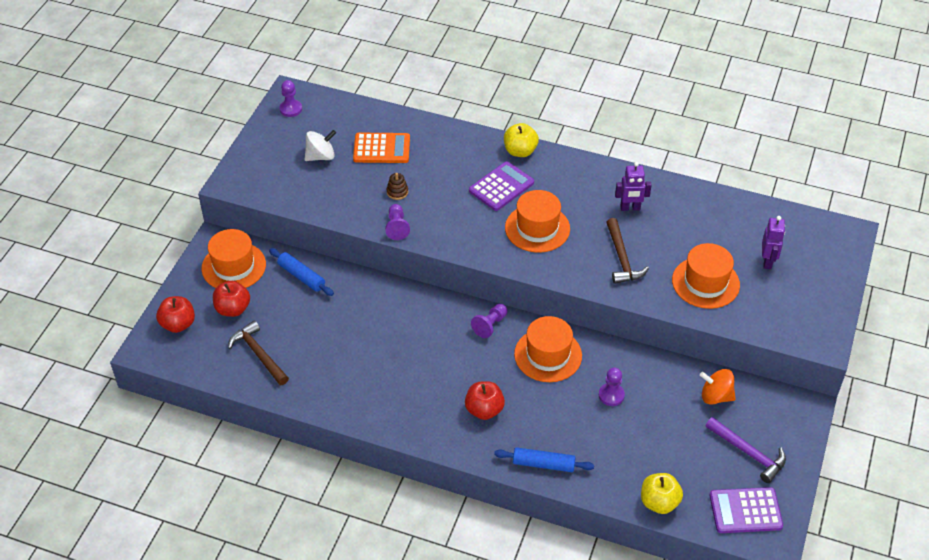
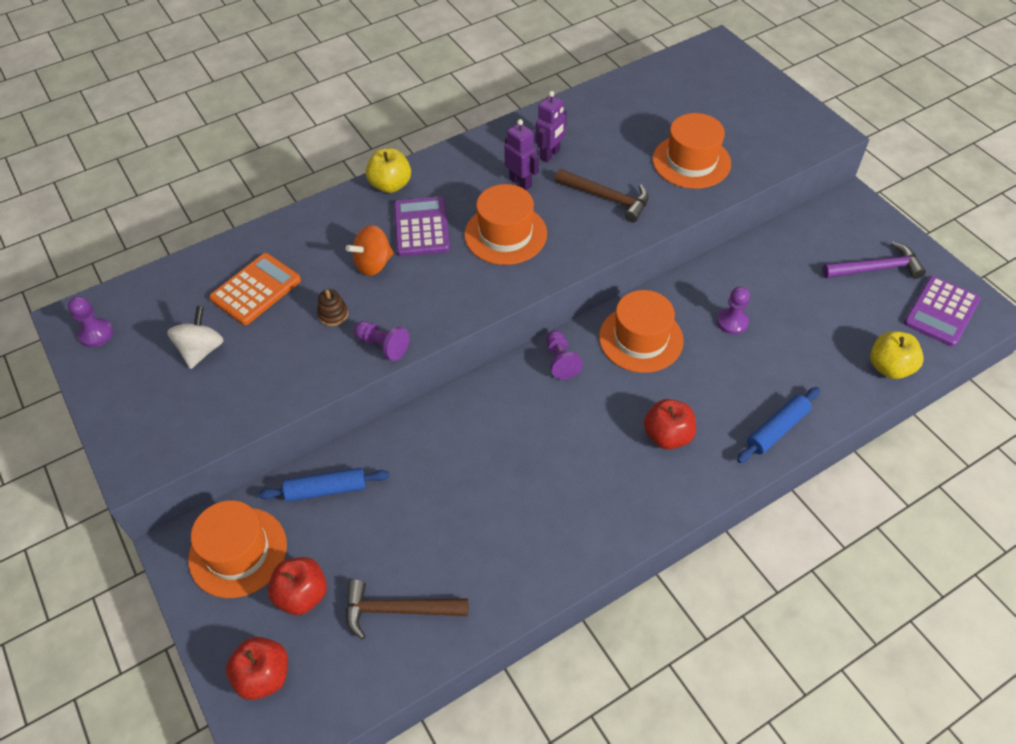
camera: 50 degrees left, 5 degrees up
(715, 396) = (794, 250): orange spinning top -> orange spinning top (373, 264)
(767, 261) = (703, 109): purple robot -> purple robot (521, 182)

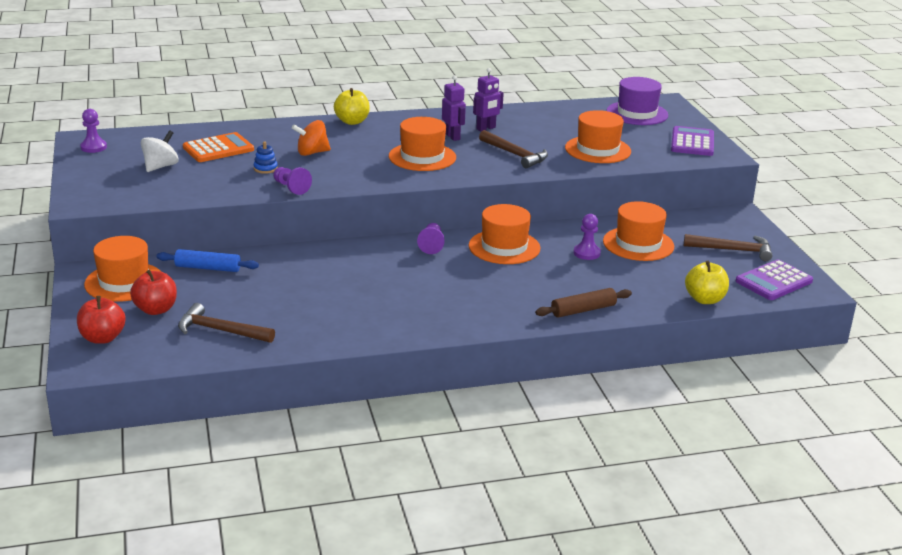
camera: 15 degrees right, 25 degrees down
(333, 314) = (265, 168): brown stacking toy -> blue stacking toy
(421, 227) = (360, 143): purple calculator -> purple calculator (692, 142)
(667, 436) = (490, 295): red apple -> none
(699, 78) = (637, 113): none -> purple hat
(777, 288) = (638, 244): none -> orange hat
(777, 429) = (583, 310): blue rolling pin -> brown rolling pin
(876, 268) = (733, 250): purple hammer -> brown hammer

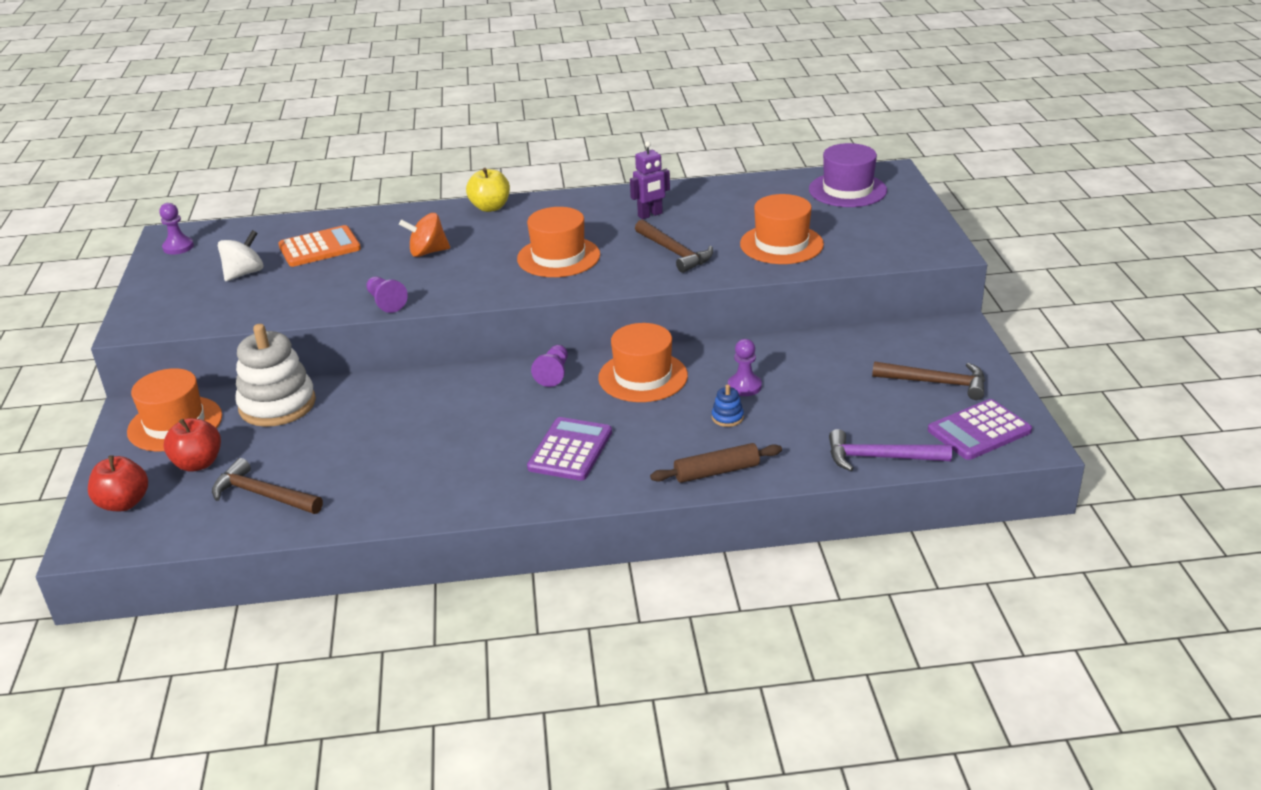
camera: 10 degrees right, 5 degrees up
(208, 268) = (277, 405): blue rolling pin -> white stacking toy
(265, 168) = (365, 275): blue stacking toy -> blue stacking toy (727, 417)
(453, 137) = (605, 227): purple robot -> none
(638, 244) = (814, 373): orange hat -> none
(692, 142) = (907, 232): purple calculator -> purple calculator (570, 450)
(705, 299) = (879, 457): yellow apple -> purple hammer

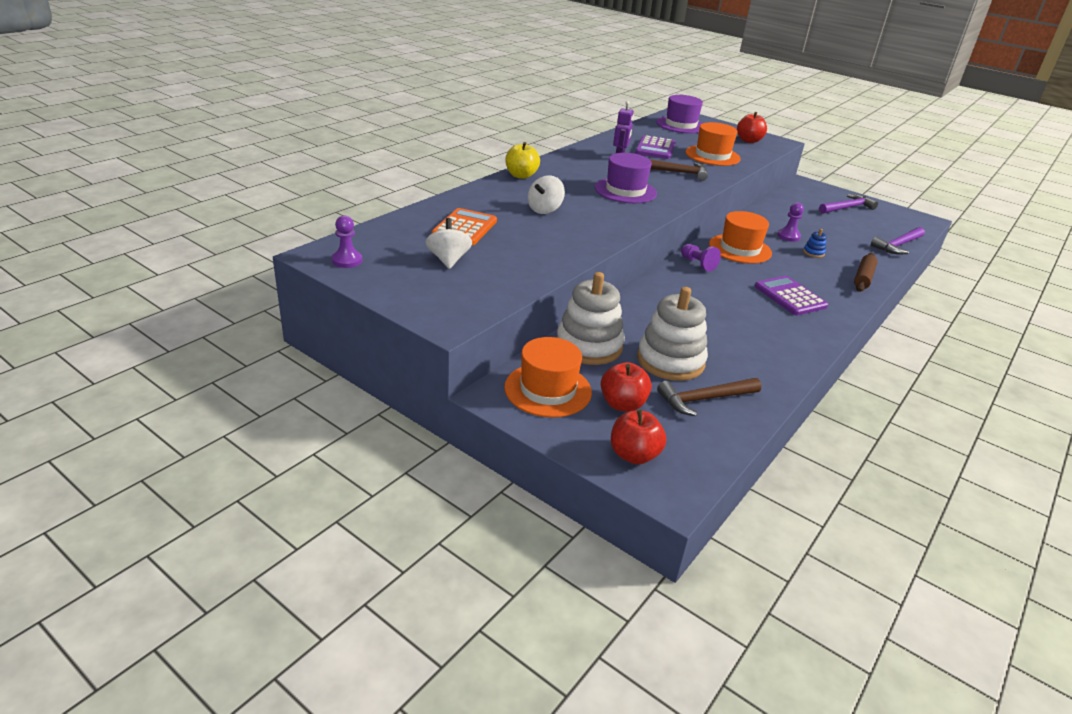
camera: 50 degrees left, 0 degrees up
(310, 450) = (670, 361): none -> white stacking toy
(386, 302) = (590, 244): purple pawn -> none
(427, 252) = (544, 210): orange spinning top -> white spinning top
(558, 257) = (625, 191): orange hat -> purple hat
(895, 237) = (748, 141): none -> red apple
(936, 383) = (847, 208): brown hammer -> purple hammer
(979, 431) = (900, 221): purple calculator -> purple calculator (655, 148)

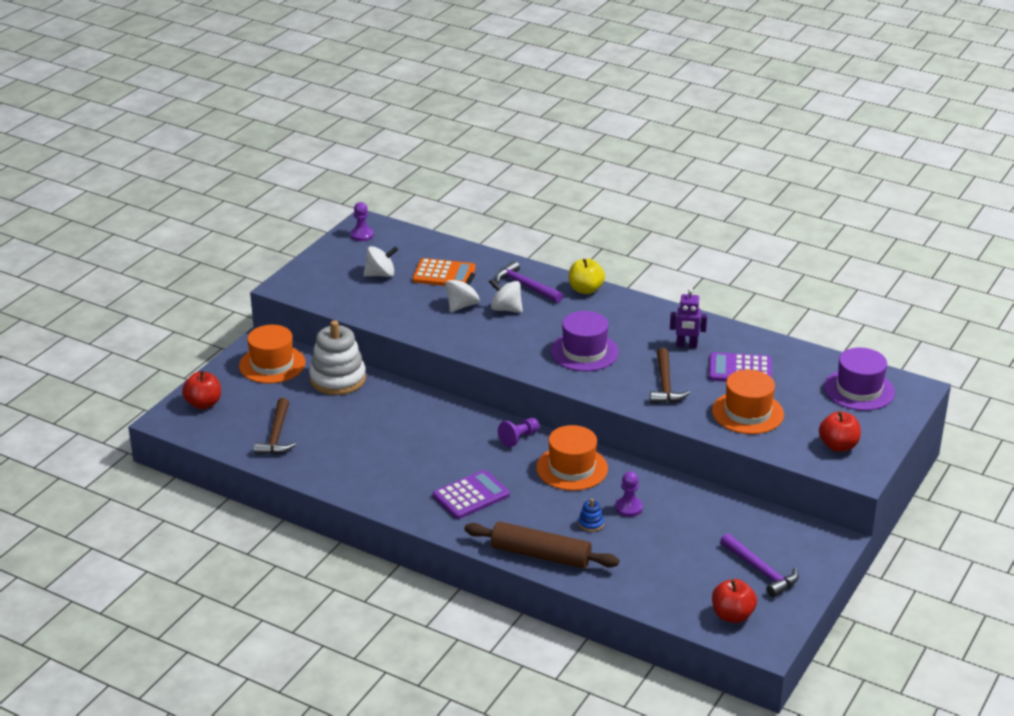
camera: 85 degrees right, 0 degrees up
(532, 227) = (462, 305): none -> white spinning top
(622, 404) = (261, 397): red apple -> red apple (732, 615)
(670, 361) = (327, 420): white stacking toy -> none
(704, 399) = (276, 435): brown hammer -> brown hammer turned 150 degrees counterclockwise
(863, 278) = (540, 555): brown rolling pin -> brown rolling pin, size x1.53
(897, 245) = (653, 600): purple hammer -> purple hammer (525, 286)

